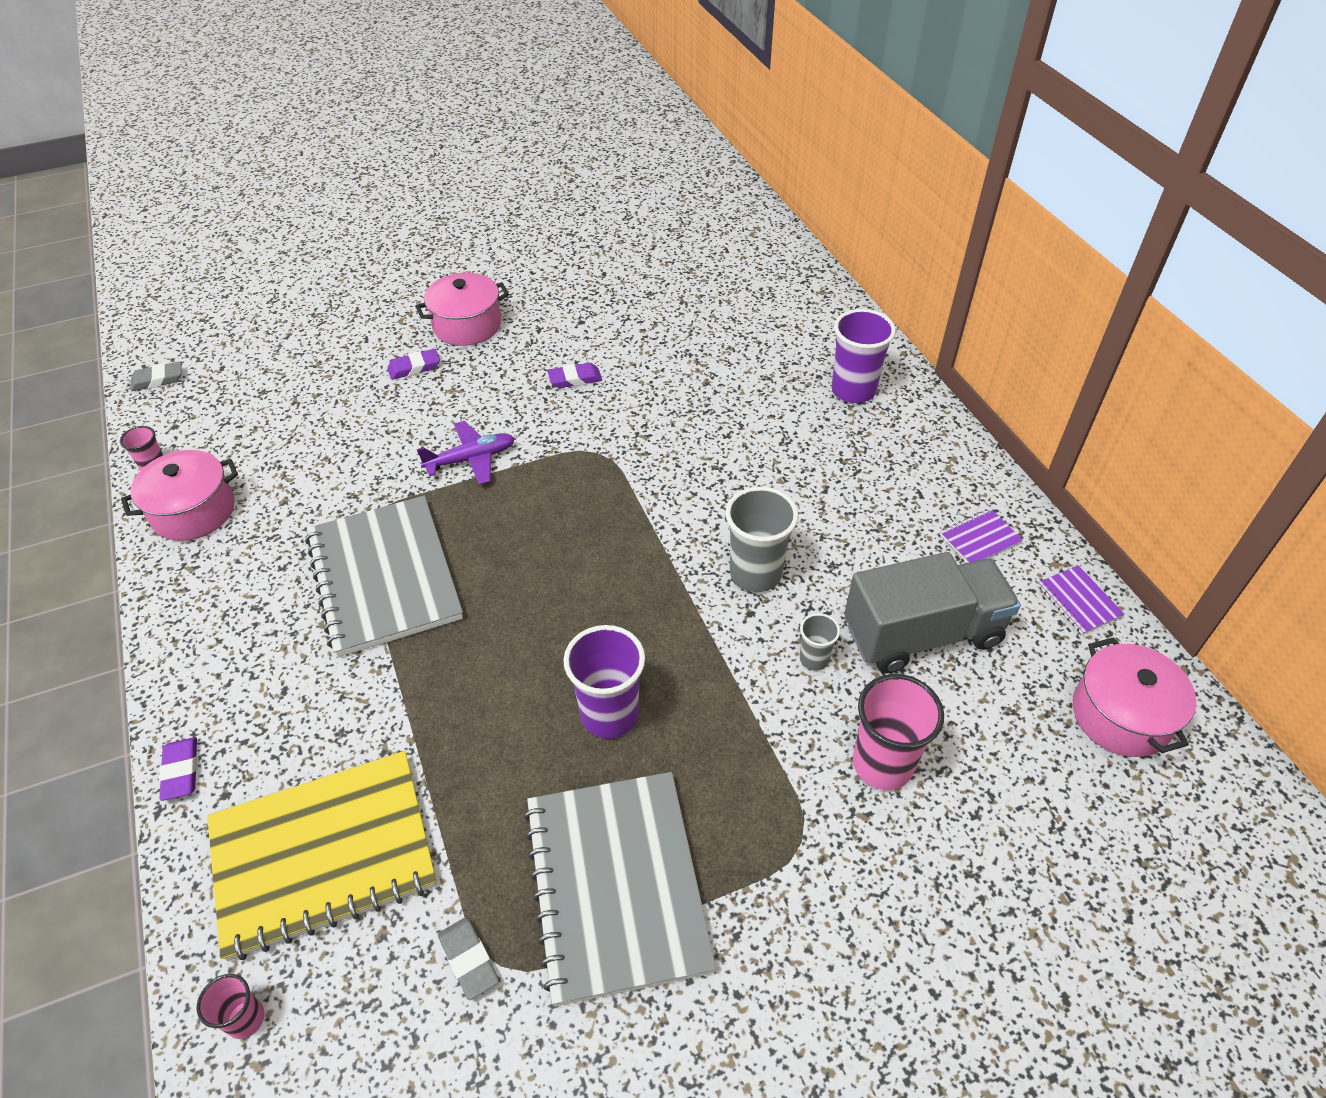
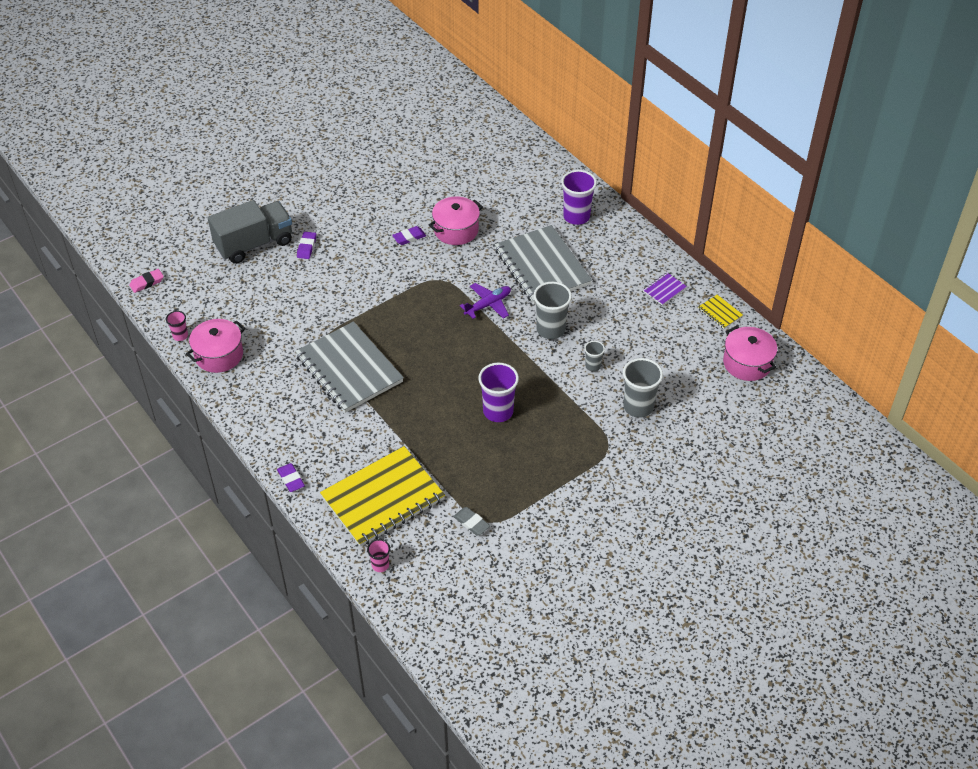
camera: 15 degrees left, 0 degrees up
(158, 380) = (147, 283): grey eraser -> pink eraser
(414, 367) = (307, 247): purple eraser -> purple eraser turned 45 degrees counterclockwise
(467, 325) = (327, 214): pink pot -> pink pot (456, 230)
(471, 459) = (368, 296): purple plane -> purple plane (488, 305)
(616, 885) = (528, 481): grey notebook -> grey notebook (542, 267)
(882, 764) = (638, 407): pink cup -> grey cup
(922, 633) = (644, 343): grey truck -> grey truck (254, 244)
(1079, 601) = (720, 312): purple notebook -> yellow notebook

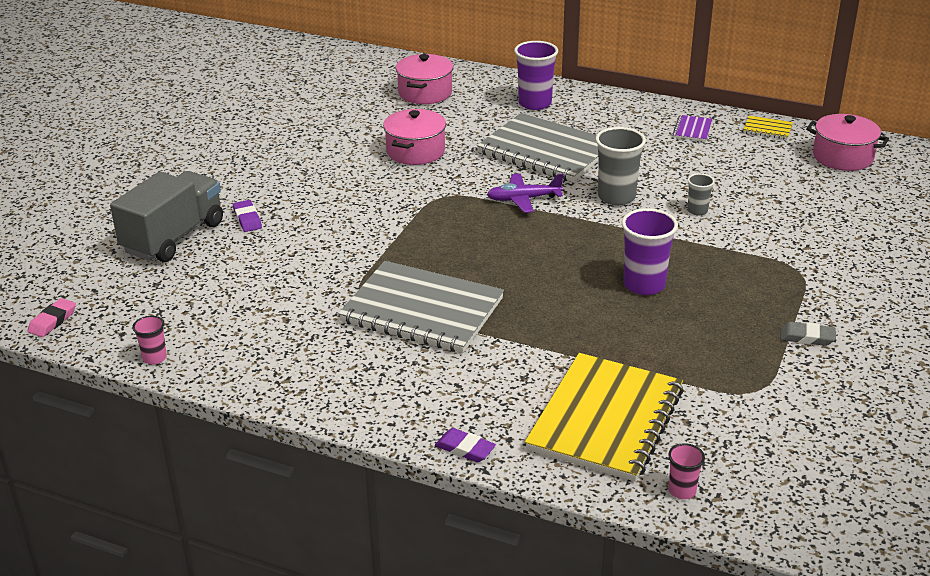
camera: 30 degrees left, 15 degrees down
(219, 355) = (230, 358): pink pot -> pink pot (425, 93)
(409, 237) = (367, 173): purple eraser -> none
(471, 523) = (739, 399): grey eraser -> grey eraser (807, 337)
(488, 305) = (523, 199): purple plane -> purple plane turned 120 degrees counterclockwise
(638, 407) = (785, 227): grey cup -> none

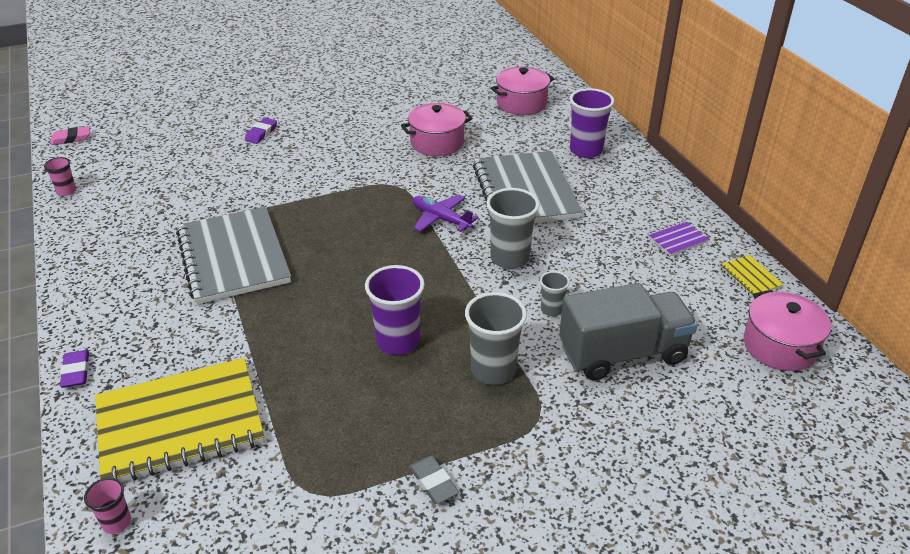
camera: 45 degrees right, 5 degrees up
(174, 237) = (207, 123): grey truck -> grey truck (622, 353)
(728, 263) = (493, 370): none -> grey cup

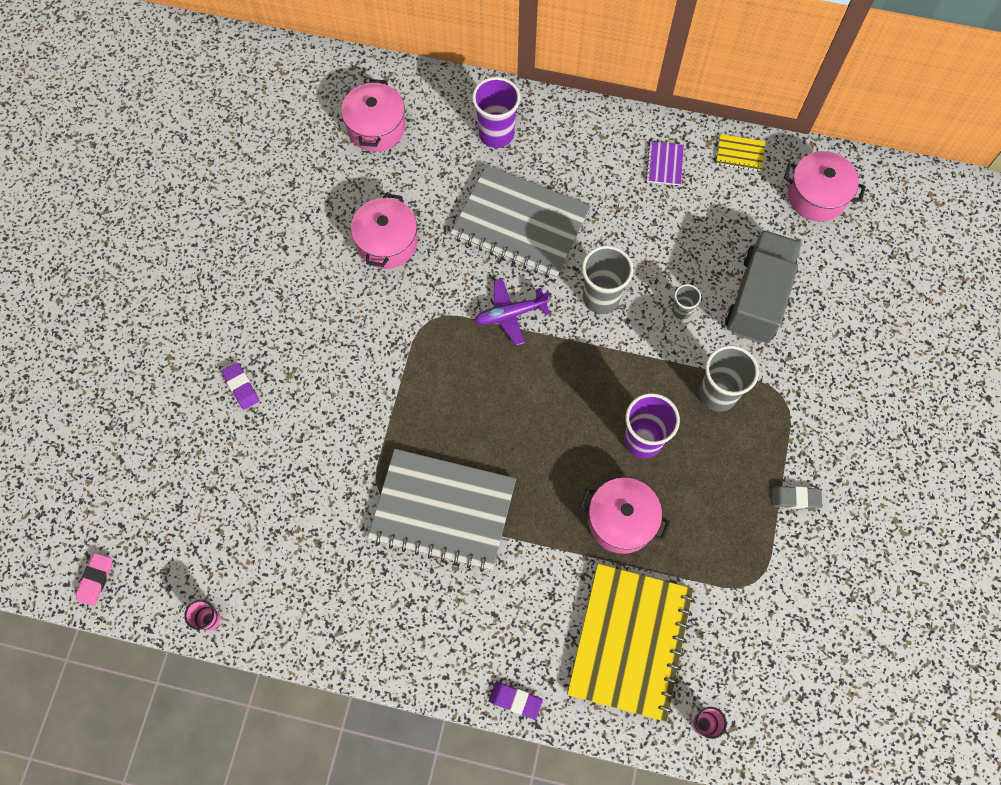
camera: 55 degrees left, 30 degrees up
(304, 362) = (621, 521): none -> pink pot

